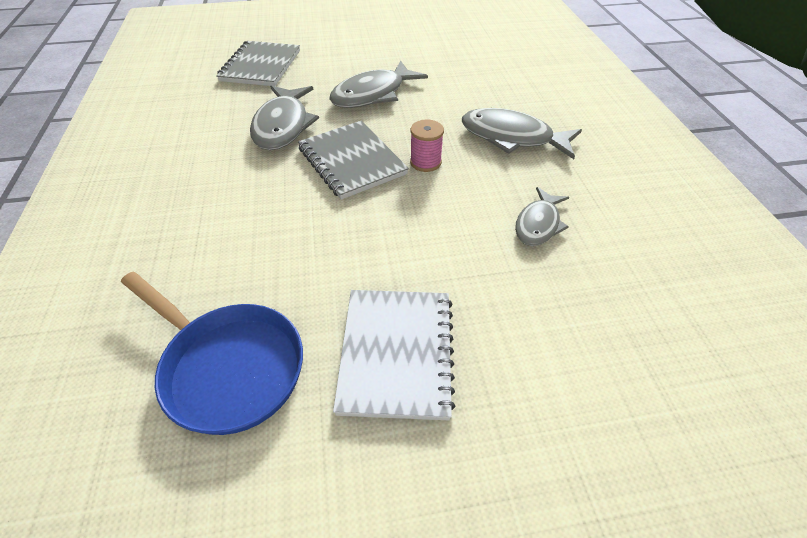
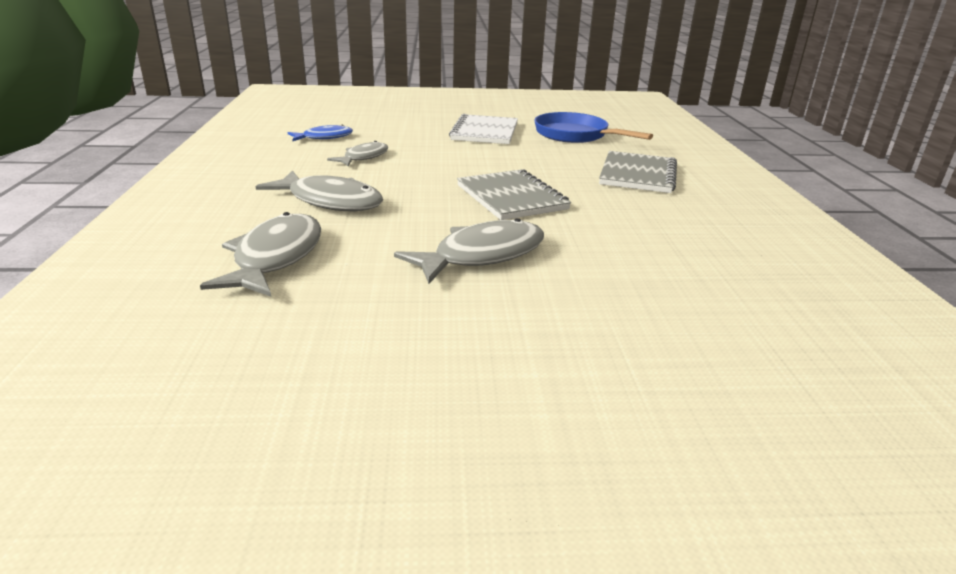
camera: 175 degrees left, 20 degrees down
(261, 66) = (685, 317): grey notebook -> grey notebook (638, 175)
(283, 126) = (598, 230): grey fish -> grey fish (275, 258)
(425, 162) = (436, 192): pink spool -> none
(636, 281) = (324, 137): none -> blue fish

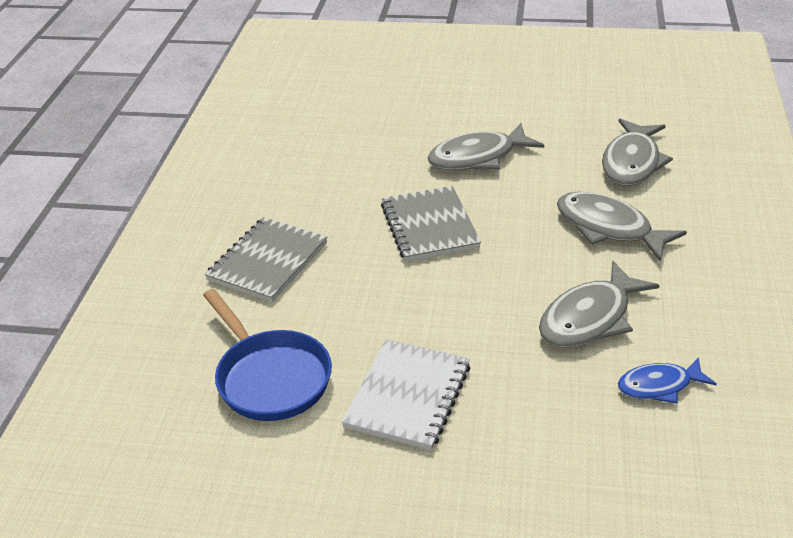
camera: 165 degrees left, 10 degrees up
(363, 157) = (590, 318): grey fish -> grey fish, size x1.63

